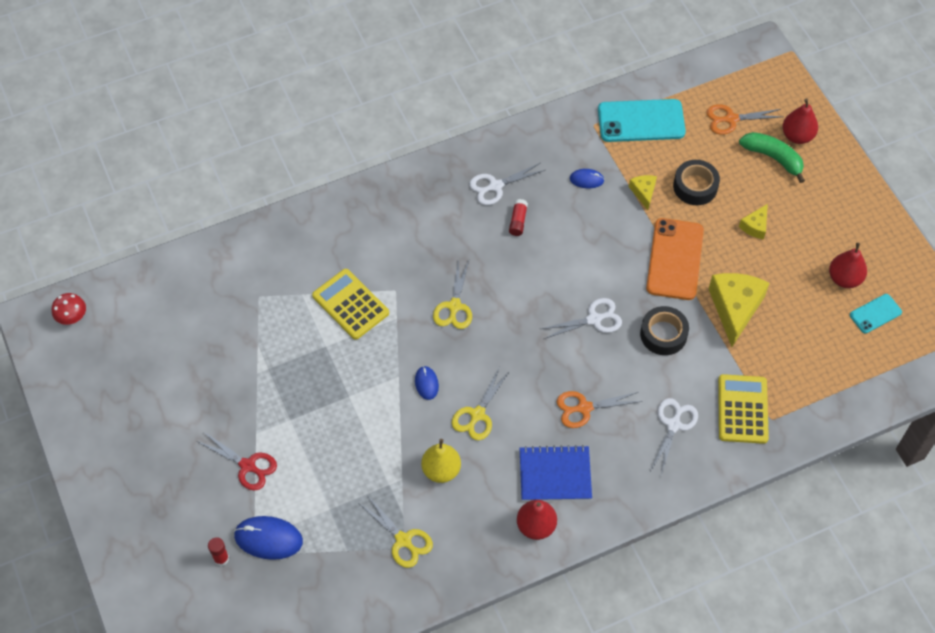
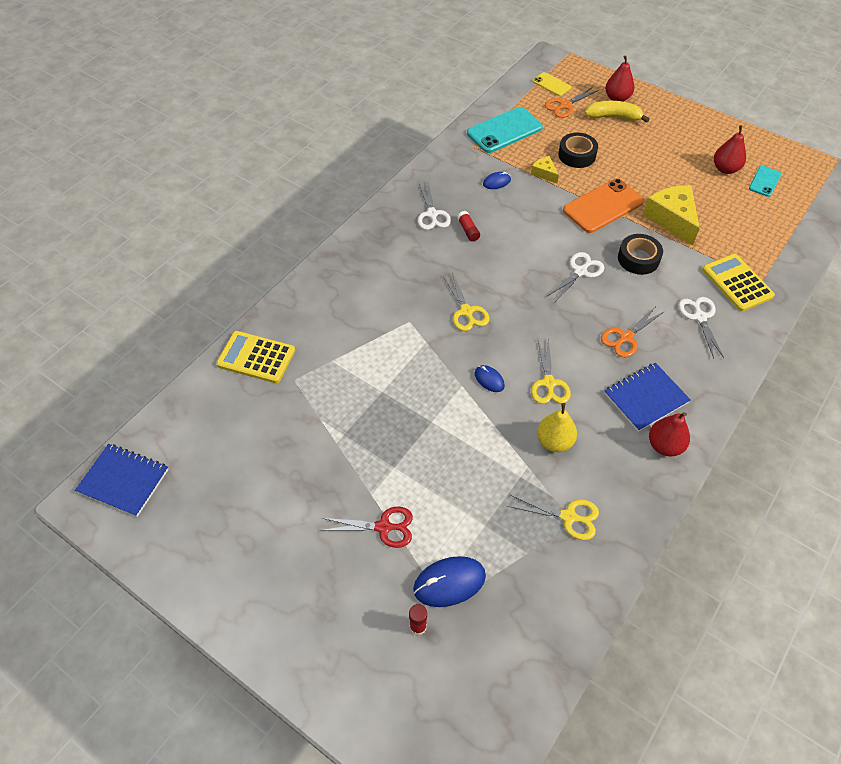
camera: 30 degrees left, 5 degrees down
(72, 317) = (123, 481): red mushroom -> blue notebook
(350, 304) = (380, 349): yellow calculator -> yellow calculator (256, 357)
(495, 186) = (432, 214): white scissors -> white scissors turned 45 degrees counterclockwise
(675, 259) = (603, 206): orange phone -> orange phone turned 75 degrees clockwise
(737, 85) = (551, 84): none -> yellow phone
(755, 226) = (638, 162): yellow cheese -> none
(773, 158) = (613, 117): green banana -> yellow banana

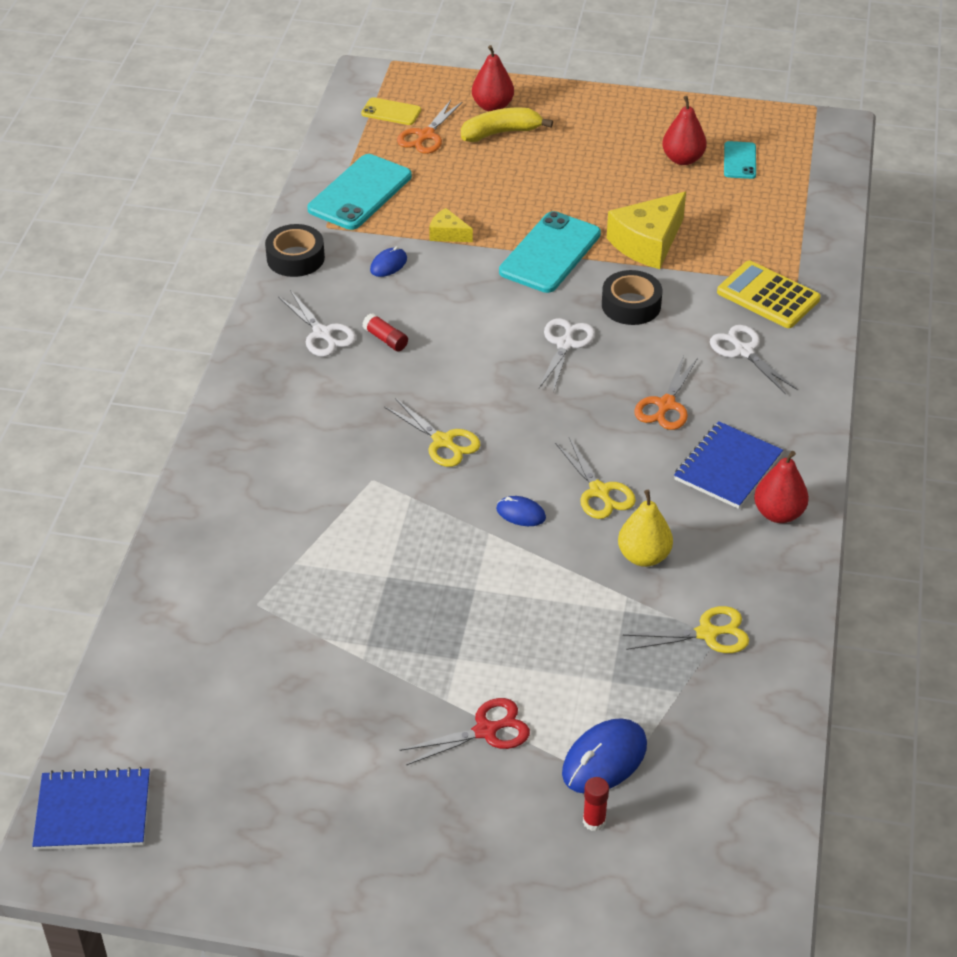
camera: 25 degrees left, 10 degrees down
(256, 357) = (184, 595): yellow calculator -> none
(577, 155) = (479, 197): black tape -> black tape (295, 258)
(603, 206) = (550, 253): orange phone -> turquoise phone
(672, 219) = (648, 243): yellow cheese -> yellow cheese turned 90 degrees counterclockwise

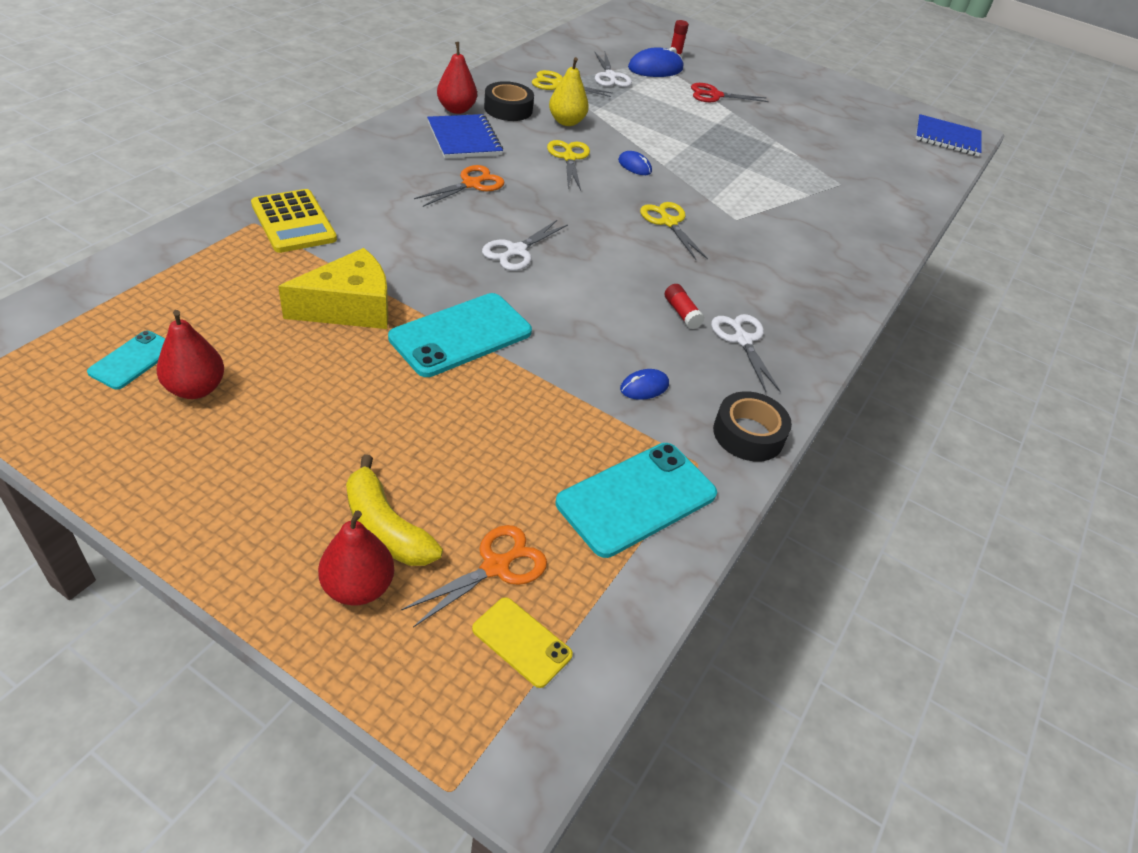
camera: 165 degrees left, 0 degrees up
(448, 234) = (557, 398): yellow cheese -> none
(501, 133) = (385, 527): yellow banana -> yellow banana turned 45 degrees clockwise
(631, 305) = (426, 259): black tape -> black tape (508, 109)
(727, 467) = (464, 139): blue notebook -> blue notebook turned 75 degrees counterclockwise
(744, 351) = (368, 193): white scissors -> white scissors (610, 76)

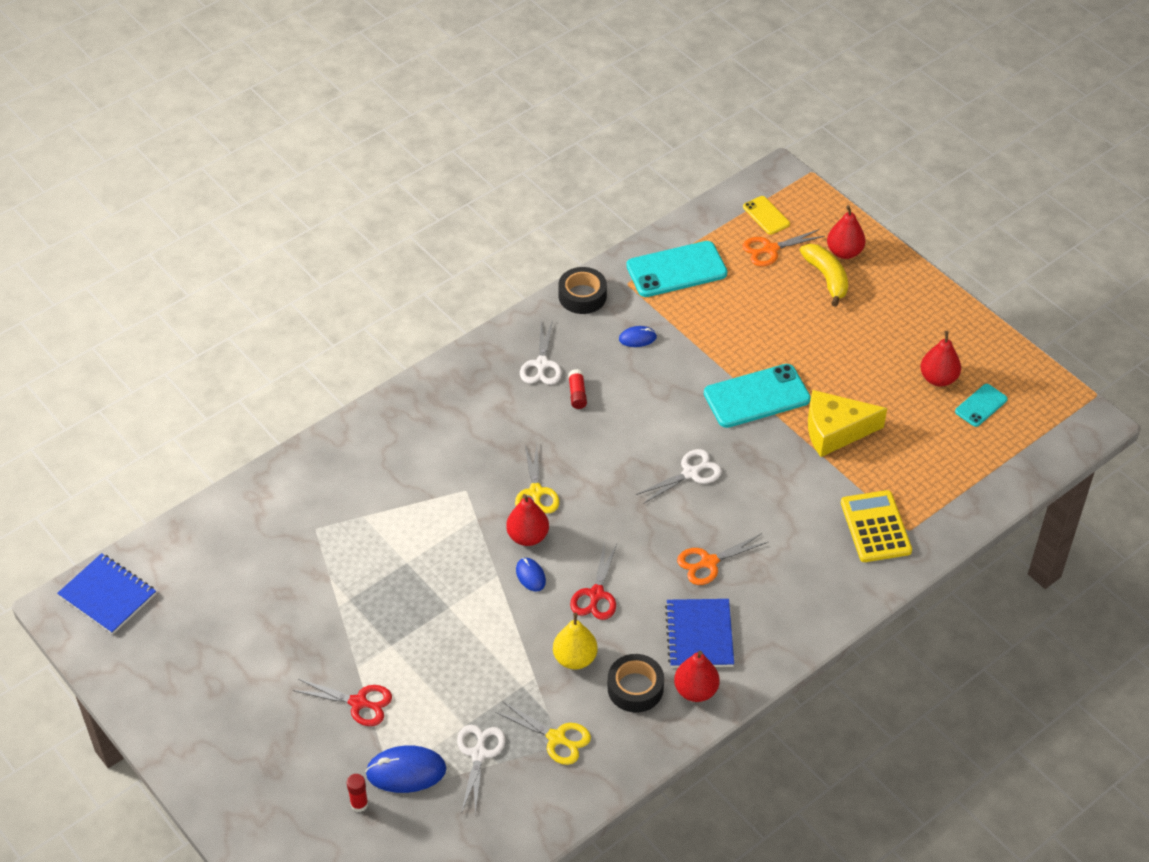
camera: 155 degrees left, 5 degrees up
(569, 158) = (596, 594): yellow scissors -> red scissors
(654, 190) = (527, 536): none -> red pear

